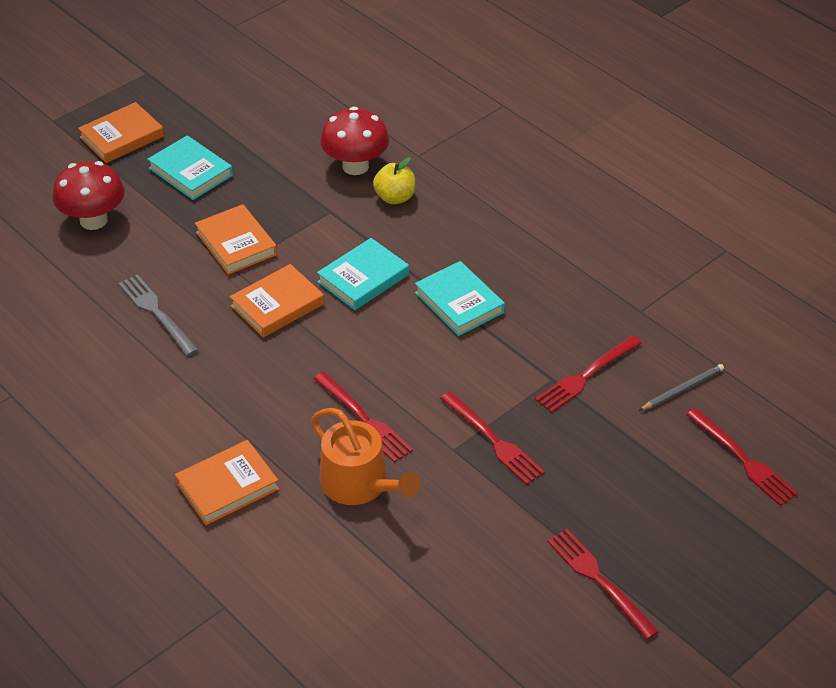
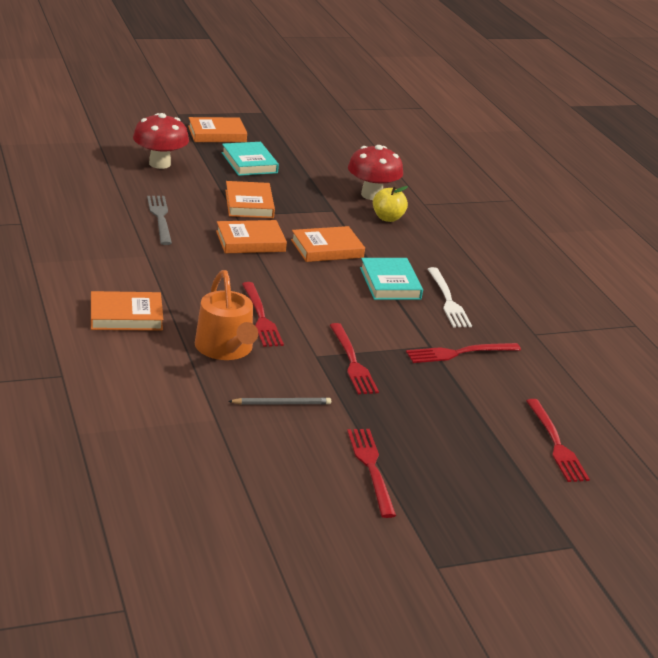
camera: 20 degrees right, 15 degrees down
(363, 278) = (327, 249): turquoise book -> orange book
(530, 301) = (448, 300): none -> white fork
(682, 389) = (535, 387): grey pencil -> grey pencil (281, 403)

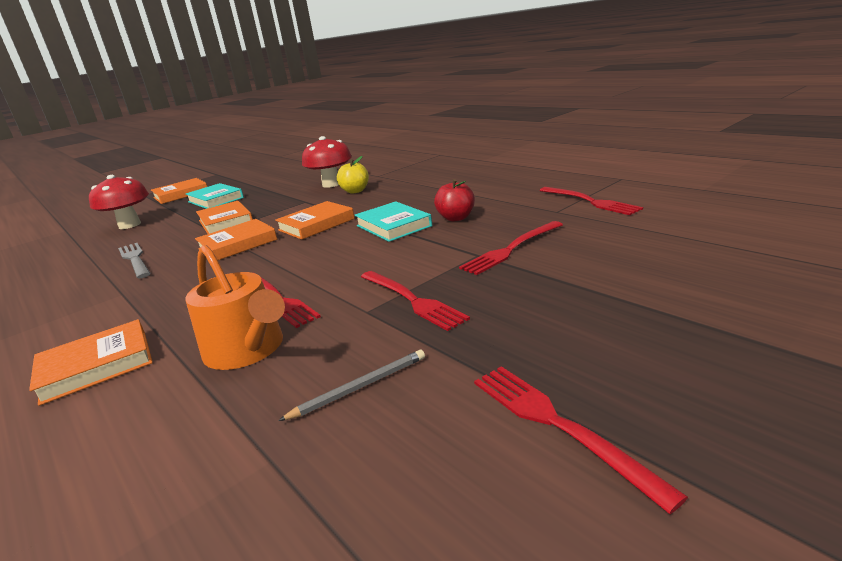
camera: 15 degrees left, 5 degrees down
(448, 300) = (456, 218): white fork -> red apple
(556, 443) = (712, 284): red fork -> red fork (590, 201)

